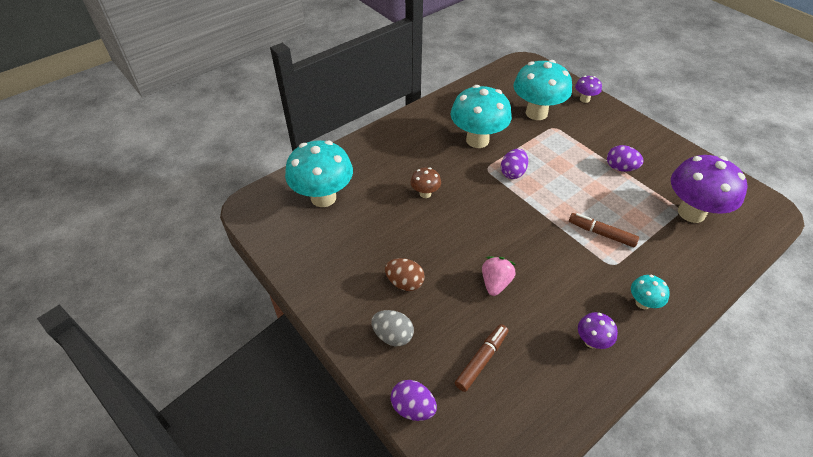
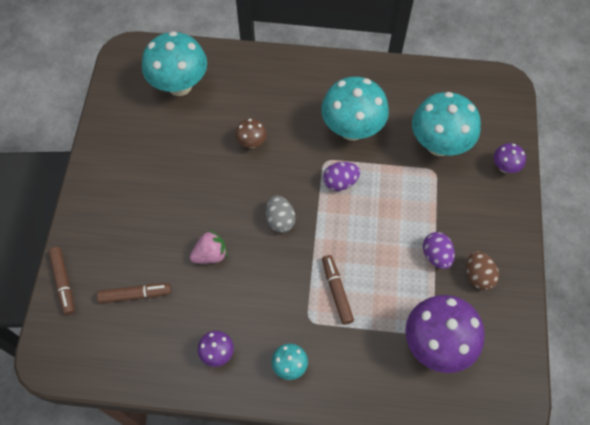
camera: 45 degrees right, 15 degrees up
(393, 335) = (105, 228): grey egg -> grey egg (280, 220)
(404, 283) = (154, 199): brown egg -> brown egg (478, 276)
(413, 407) = (63, 282): purple egg -> brown marker

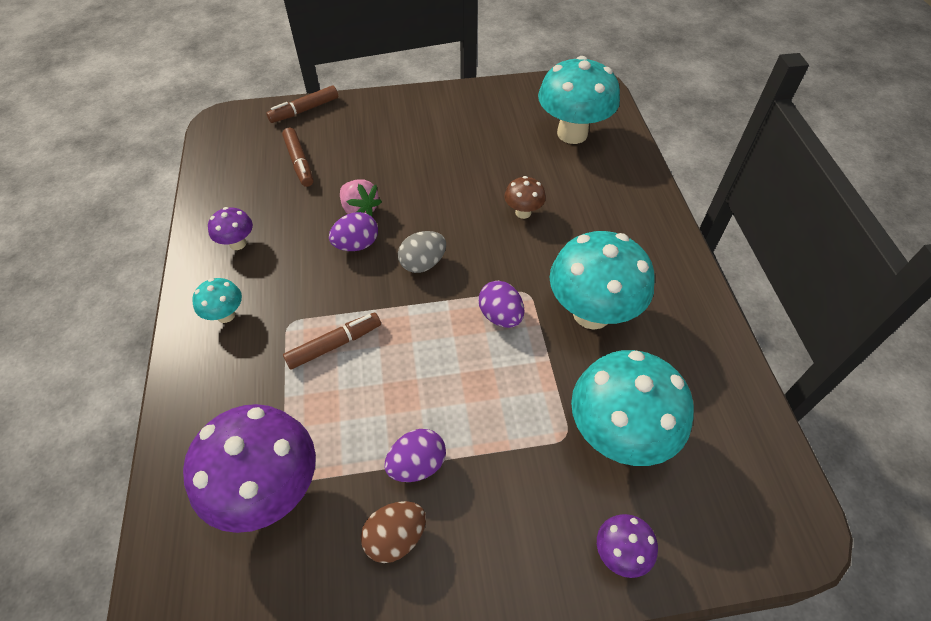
camera: 75 degrees right, 10 degrees down
(247, 262) = (356, 245): none -> purple egg

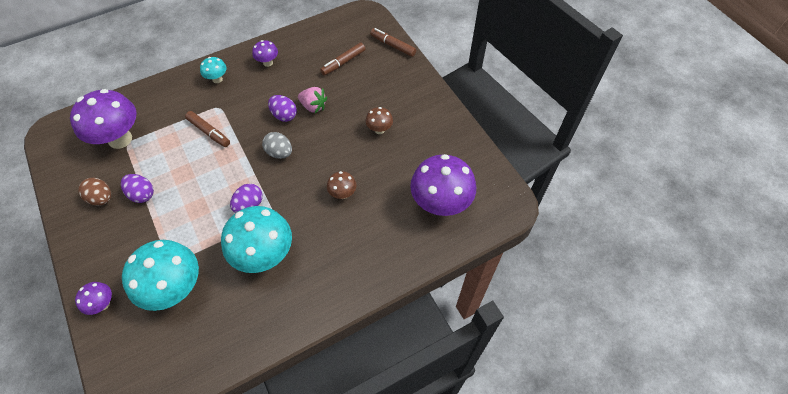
camera: 70 degrees right, 5 degrees up
(360, 210) = (313, 106): pink strawberry -> pink strawberry turned 90 degrees counterclockwise
(438, 156) = (379, 129): none -> brown mushroom
(572, 133) = (440, 204): turquoise mushroom -> purple mushroom

